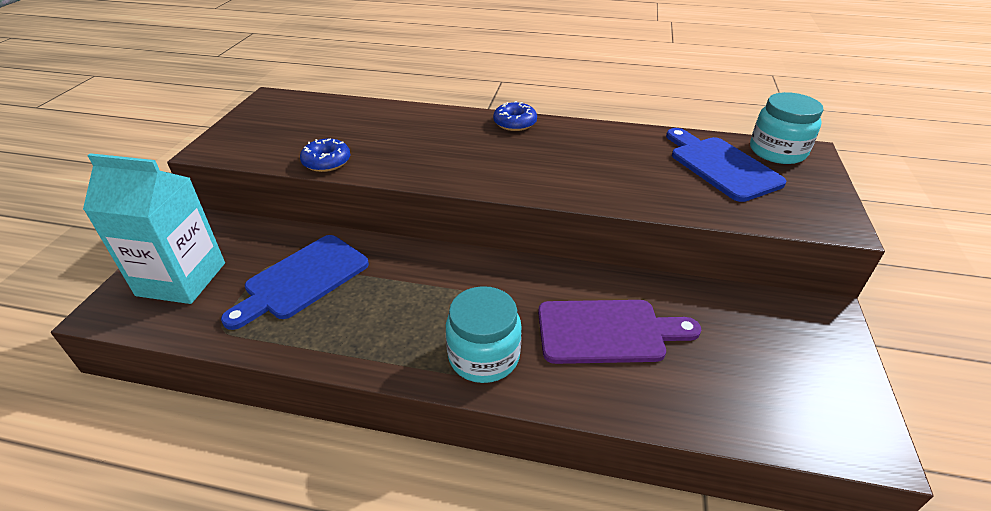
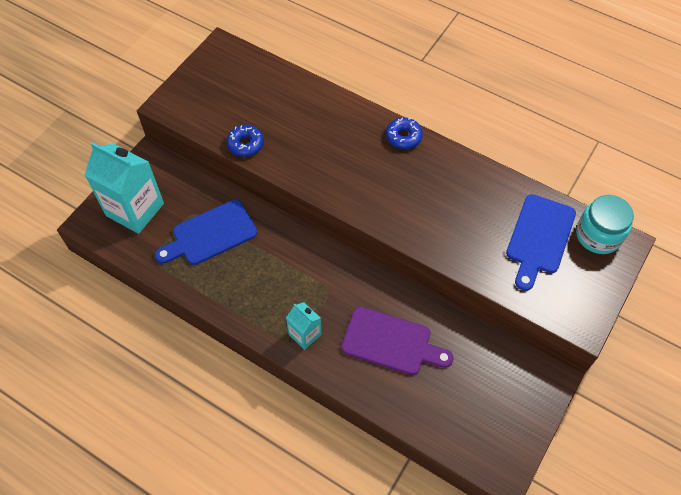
camera: 20 degrees right, 20 degrees up
(484, 356) = (305, 334): turquoise jar -> turquoise carton
(721, 166) = (539, 238): blue cutting board -> blue cutting board turned 150 degrees counterclockwise

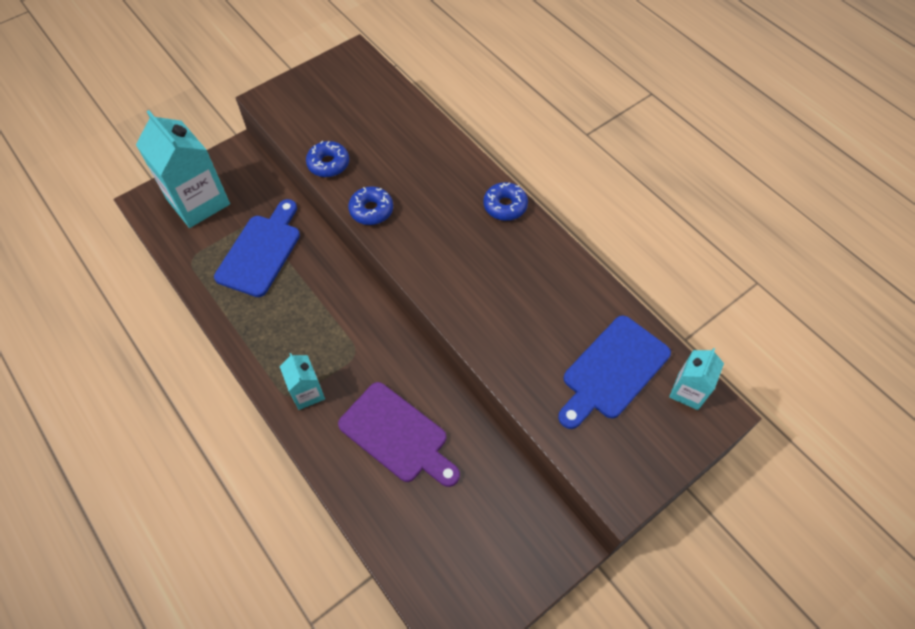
camera: 20 degrees right, 0 degrees up
(210, 234) = (261, 251): blue cutting board -> blue cutting board turned 120 degrees clockwise
(299, 172) = (371, 210): none -> blue donut
(598, 235) = (688, 391): turquoise jar -> turquoise carton

